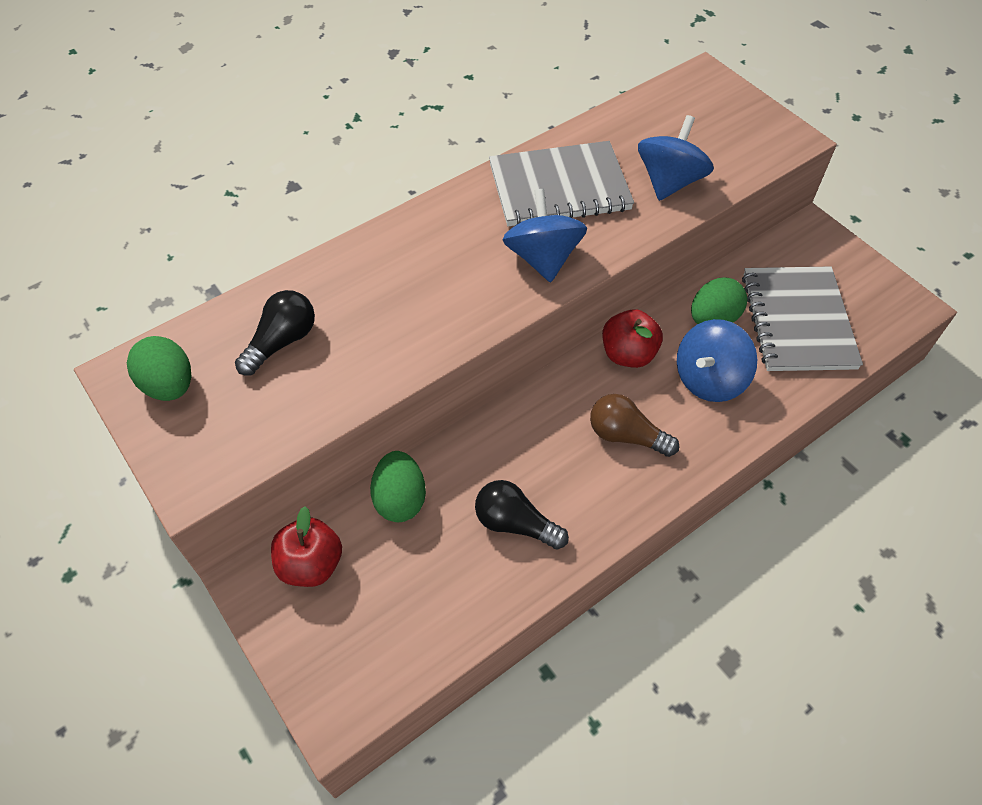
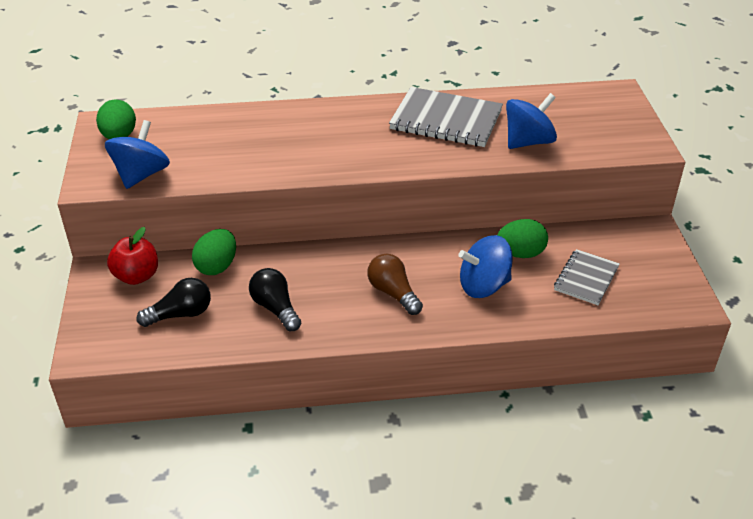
camera: 30 degrees right, 15 degrees down
(282, 342) = (198, 138): black light bulb -> black light bulb (181, 314)
(543, 258) = (397, 153): blue spinning top -> blue spinning top (141, 175)
(628, 354) = (438, 250): red apple -> none
(797, 321) = (586, 279): grey notebook -> grey notebook, size x0.60

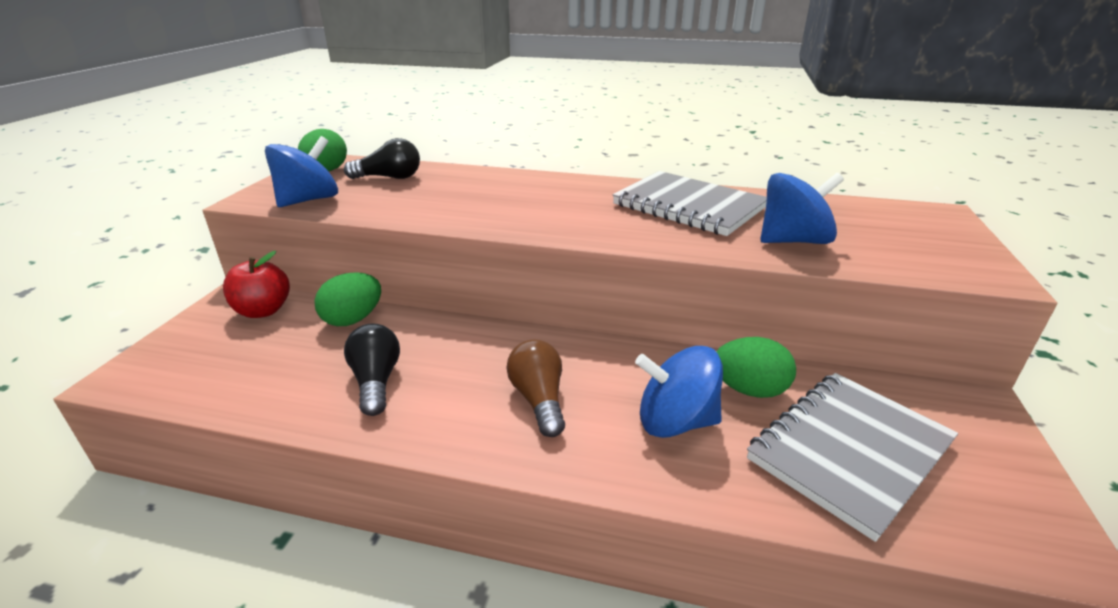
camera: 20 degrees right, 10 degrees down
(181, 314) = (265, 361): black light bulb -> black light bulb (389, 178)
(586, 279) = (849, 451): grey notebook -> grey notebook, size x1.67

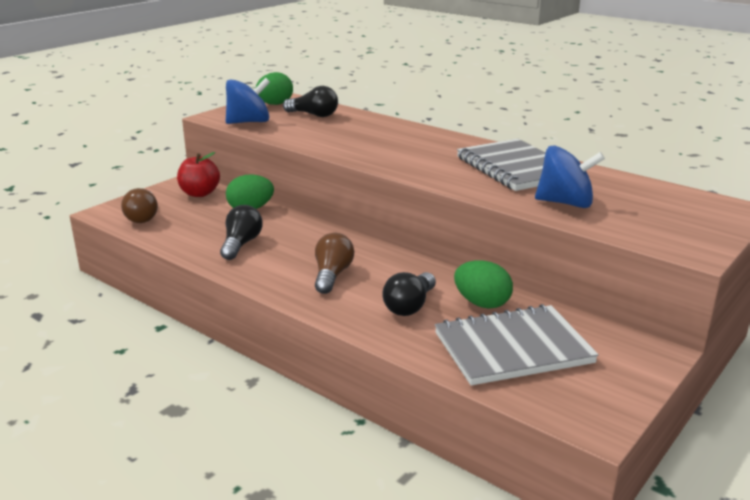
camera: 25 degrees right, 5 degrees down
(192, 371) = (143, 216): none -> brown light bulb
(675, 421) = (410, 306): blue spinning top -> black light bulb

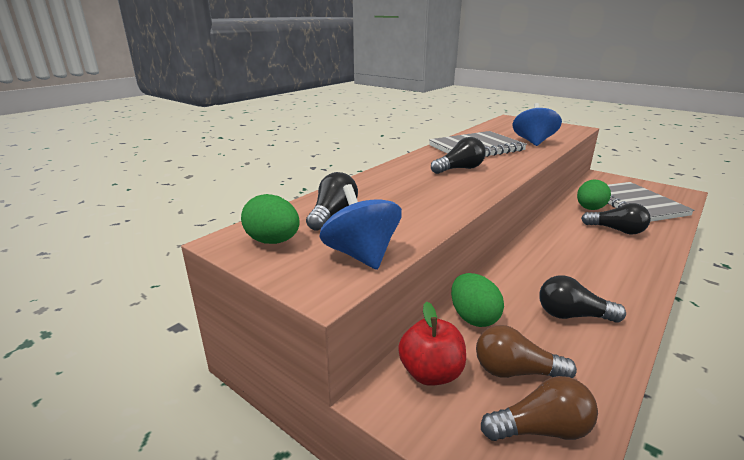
camera: 90 degrees left, 0 degrees up
(332, 275) = (597, 260): brown light bulb -> brown light bulb (515, 371)
(428, 155) = (459, 169): none -> black light bulb

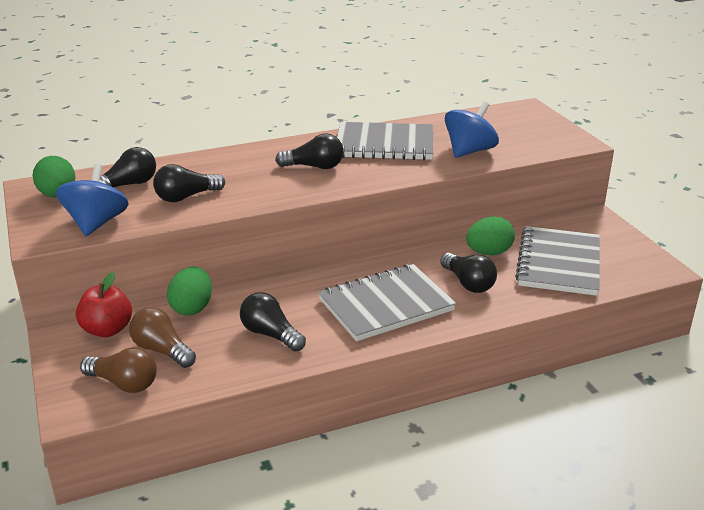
camera: 30 degrees right, 5 degrees up
(405, 211) = (186, 197): none -> black light bulb
(601, 261) = (386, 305): none -> grey notebook

